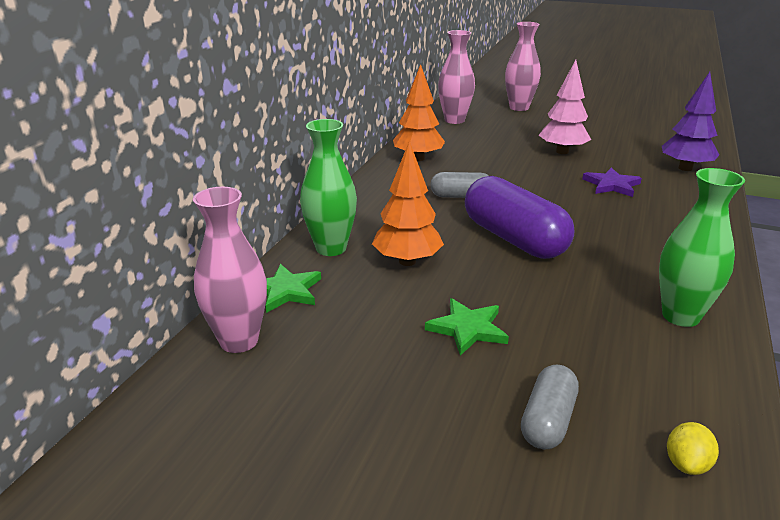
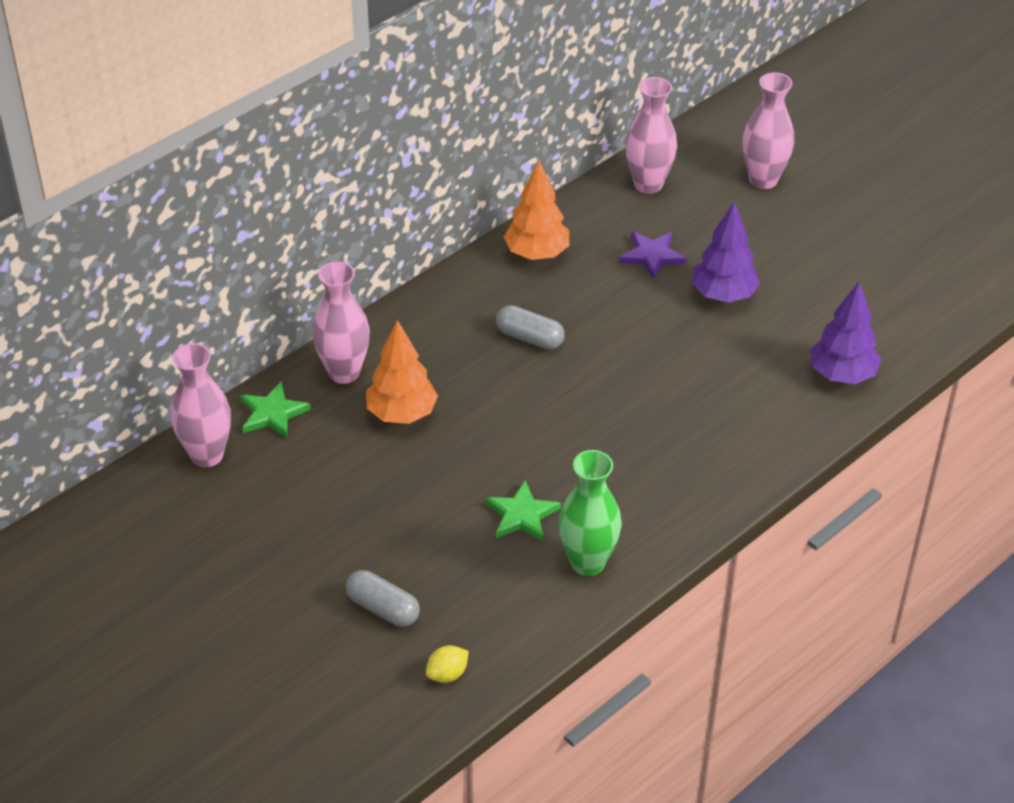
camera: 25 degrees right, 15 degrees up
(331, 248) = (344, 372): green vase -> pink vase
(467, 329) = (393, 509): green star -> green star (521, 515)
(514, 239) = (528, 420): purple capsule -> none
(548, 421) = (383, 608): grey capsule -> grey capsule turned 75 degrees clockwise
(562, 152) = (723, 295): pink tree -> purple tree
(611, 185) = (717, 375): purple star -> purple star (652, 256)

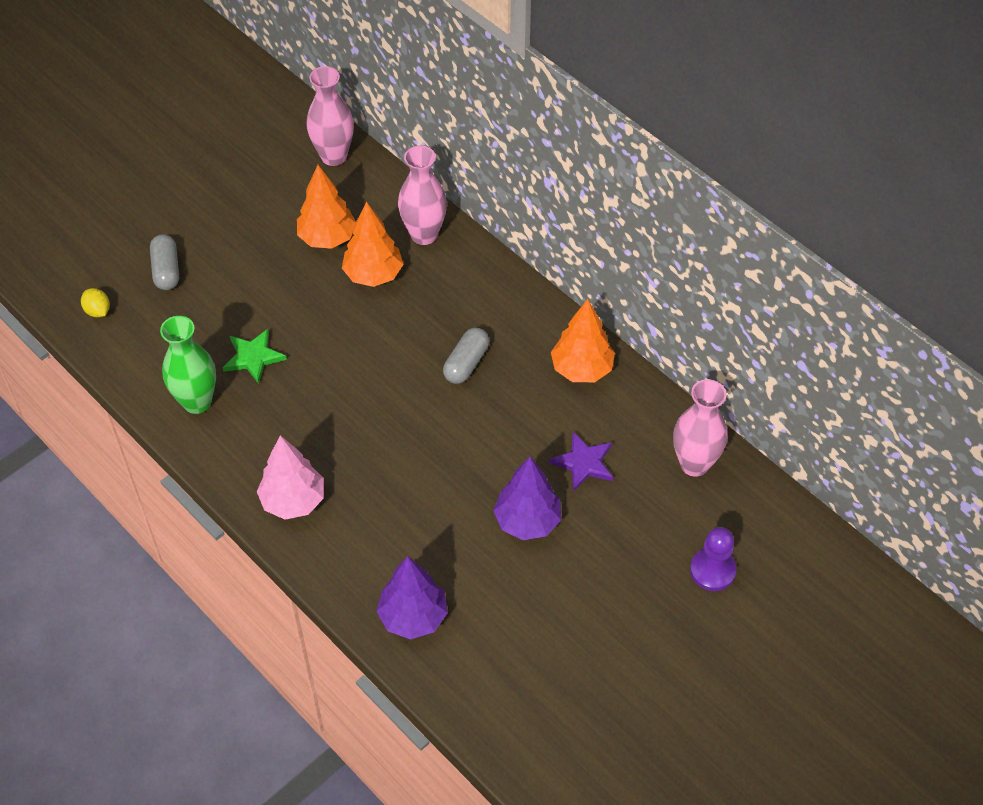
camera: 90 degrees right, 10 degrees up
(273, 413) = (377, 192): green star -> none
(342, 456) = (327, 238): none -> orange tree
(383, 608) = (166, 270): grey capsule -> grey capsule turned 45 degrees counterclockwise
(716, 470) = (293, 501): none -> pink tree
(763, 180) = (712, 570): pink vase -> purple pawn

